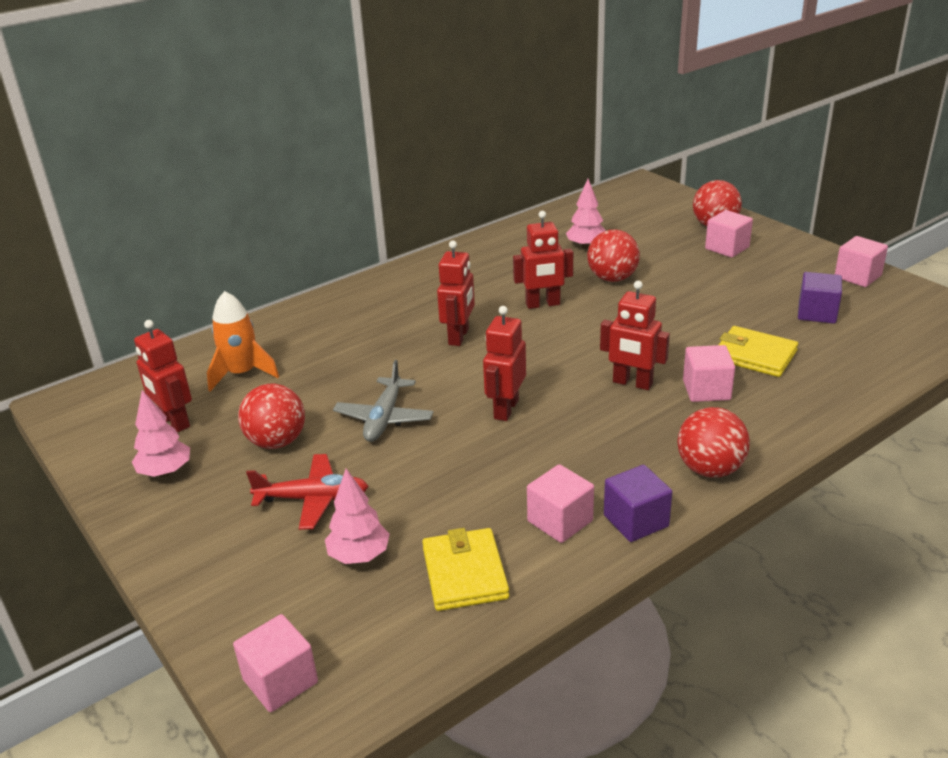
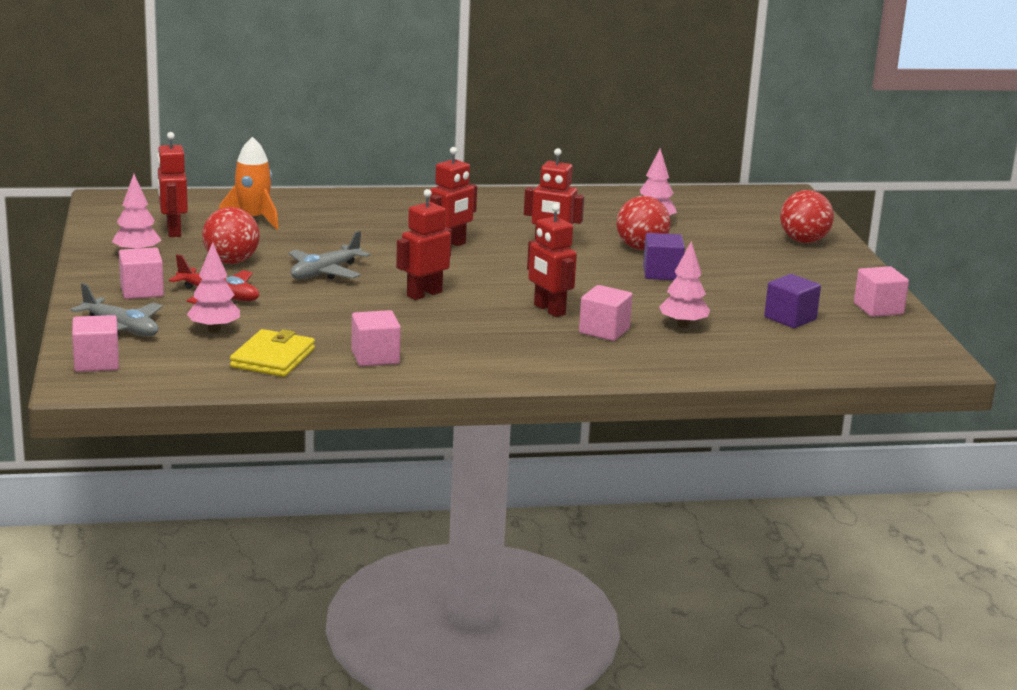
camera: 25 degrees right, 10 degrees down
(255, 604) = (121, 329): none -> grey plane
(636, 521) = (430, 373): purple cube -> purple cube (662, 273)
(710, 469) = (530, 368): red ball -> none
(727, 248) = (786, 258): pink cube -> pink cube (142, 291)
(754, 355) = (683, 325): yellow wallet -> pink tree

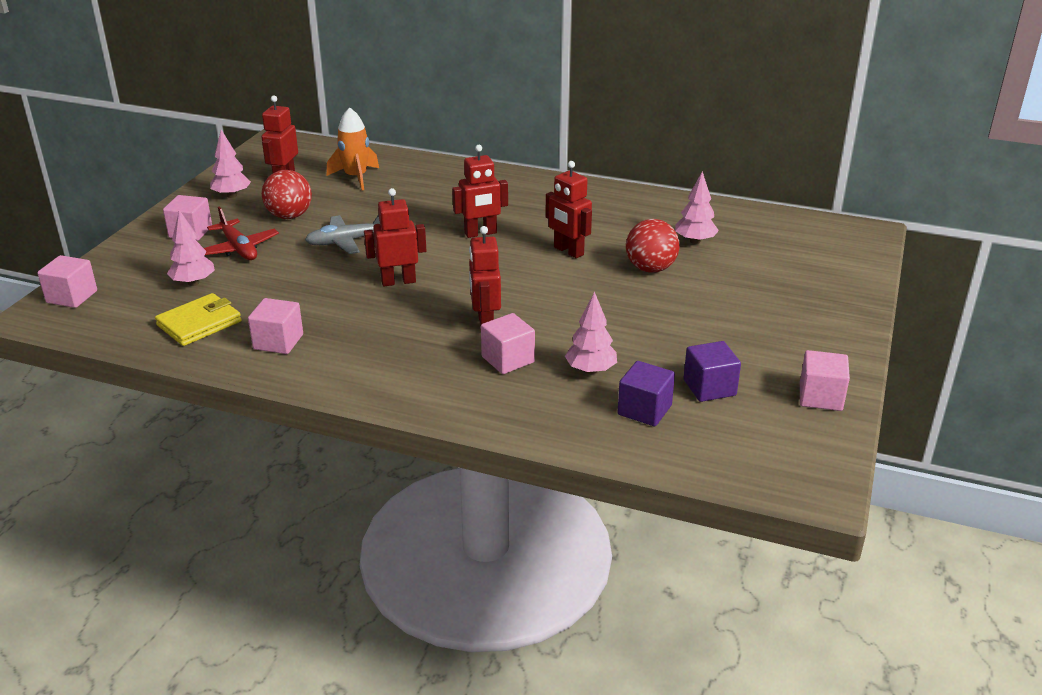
camera: 30 degrees right, 10 degrees up
(121, 329) = (130, 266): grey plane -> none
(662, 273) = (638, 303): purple cube -> purple cube (644, 410)
(803, 241) = (826, 292): red ball -> none

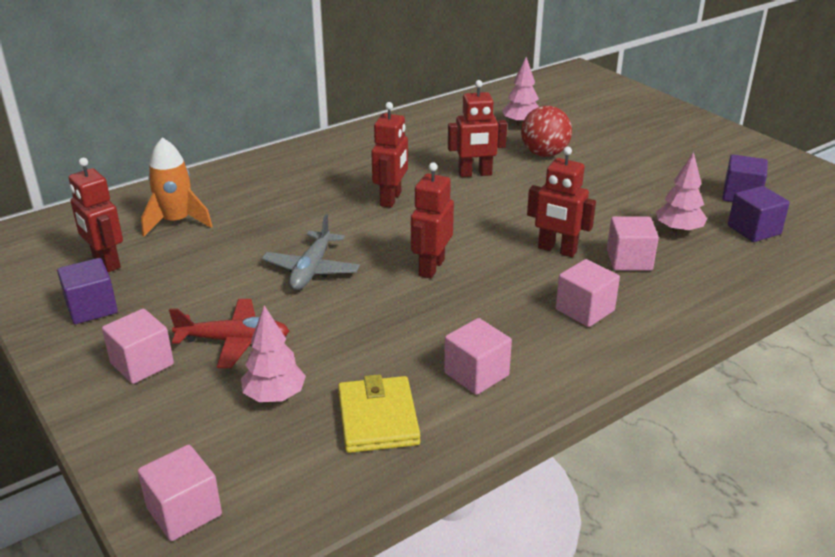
camera: 55 degrees left, 0 degrees up
(232, 195) = (92, 308): pink tree -> purple cube
(289, 216) = (204, 286): red ball -> none
(820, 397) = (782, 164): pink cube -> pink cube (584, 310)

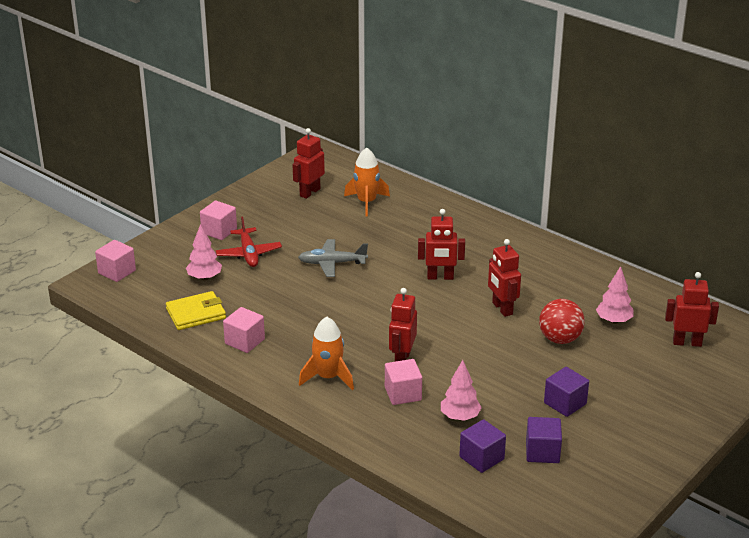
camera: 75 degrees right, 0 degrees up
(92, 308) = (263, 202): purple cube -> purple cube (565, 403)
(431, 267) = (354, 308): red robot -> red robot (687, 342)
(584, 310) = (328, 377): pink cube -> orange rocket

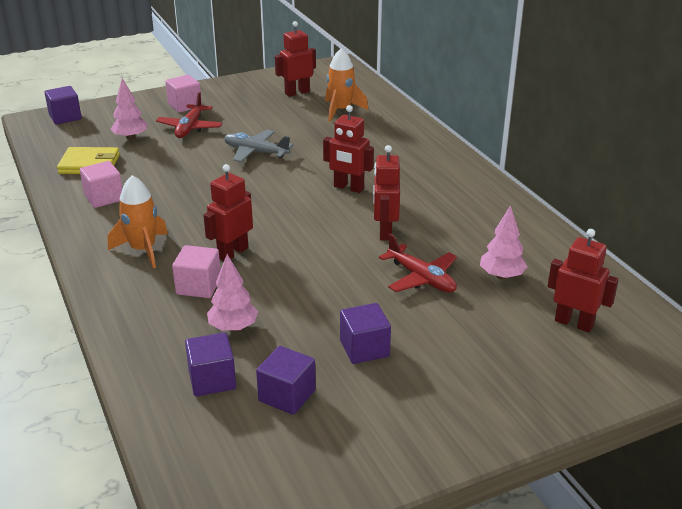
camera: 25 degrees right, 0 degrees up
(117, 272) = (65, 117): pink cube -> purple cube
(560, 339) = (421, 278): red ball -> red plane

